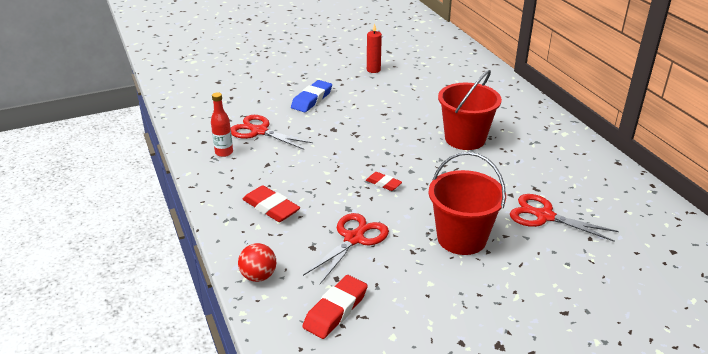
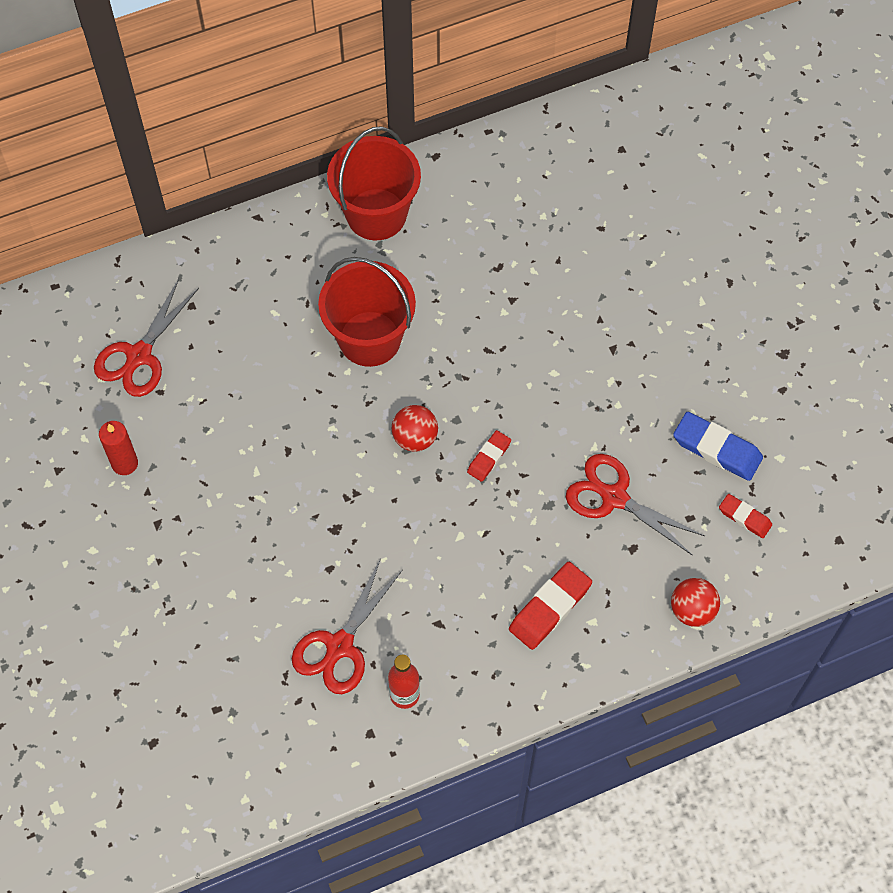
camera: 90 degrees left, 30 degrees up
(312, 99) = (233, 567): blue eraser -> blue eraser (717, 449)
(335, 310) = (744, 517): red eraser -> red eraser, size x0.60
(396, 155) = (415, 438): none -> red ball
(461, 238) = (608, 370): red bucket -> red bucket (376, 214)
(544, 216) = (559, 268): red scissors -> red scissors (139, 355)

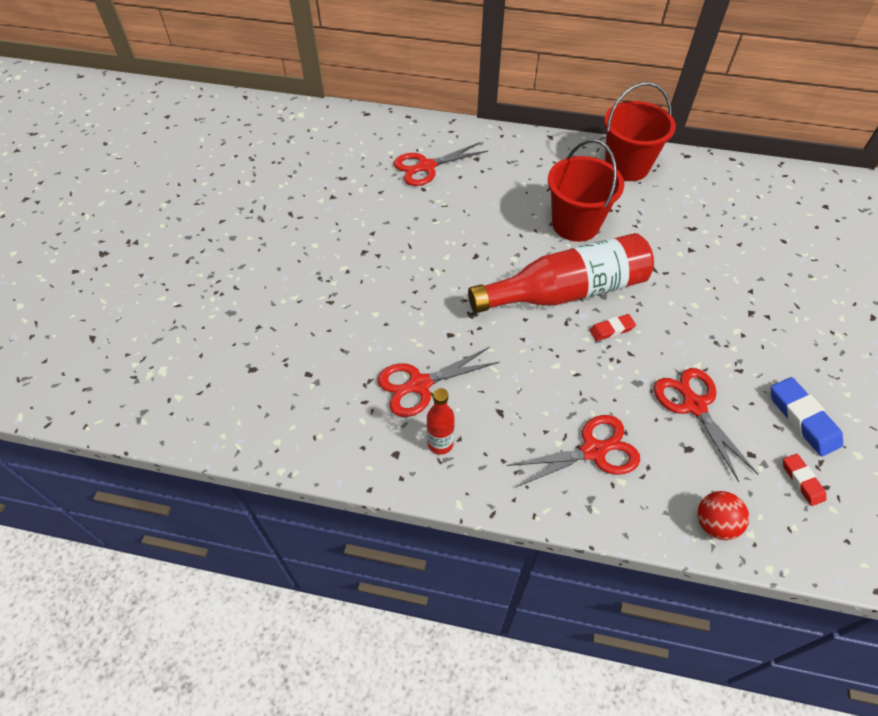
camera: 35 degrees right, 10 degrees down
(125, 463) = (372, 212): red candle -> none
(415, 438) = (566, 291): red ball -> red bottle
(550, 607) = (593, 451): red eraser -> red scissors

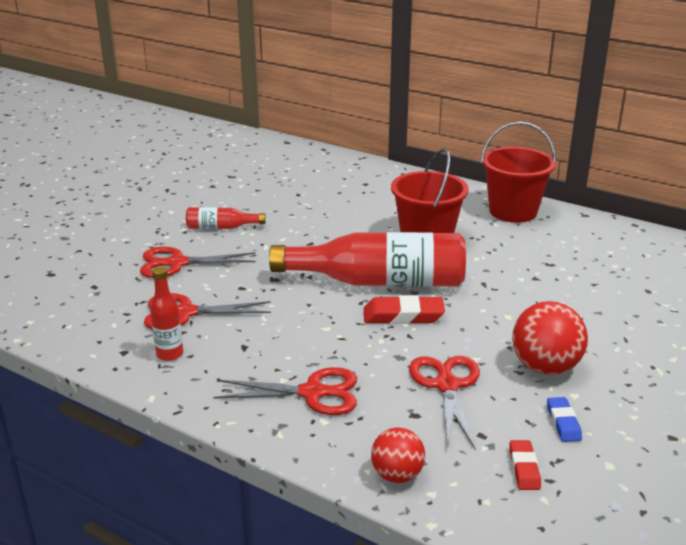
camera: 20 degrees right, 25 degrees down
(380, 256) = (221, 227): none -> red bottle
(426, 167) = (313, 181): red scissors -> red scissors (177, 263)
(611, 329) = (403, 315): red eraser -> red eraser, size x1.68
(756, 358) = (545, 367): none -> red ball
(802, 419) = (563, 422): blue eraser -> blue eraser, size x0.60

